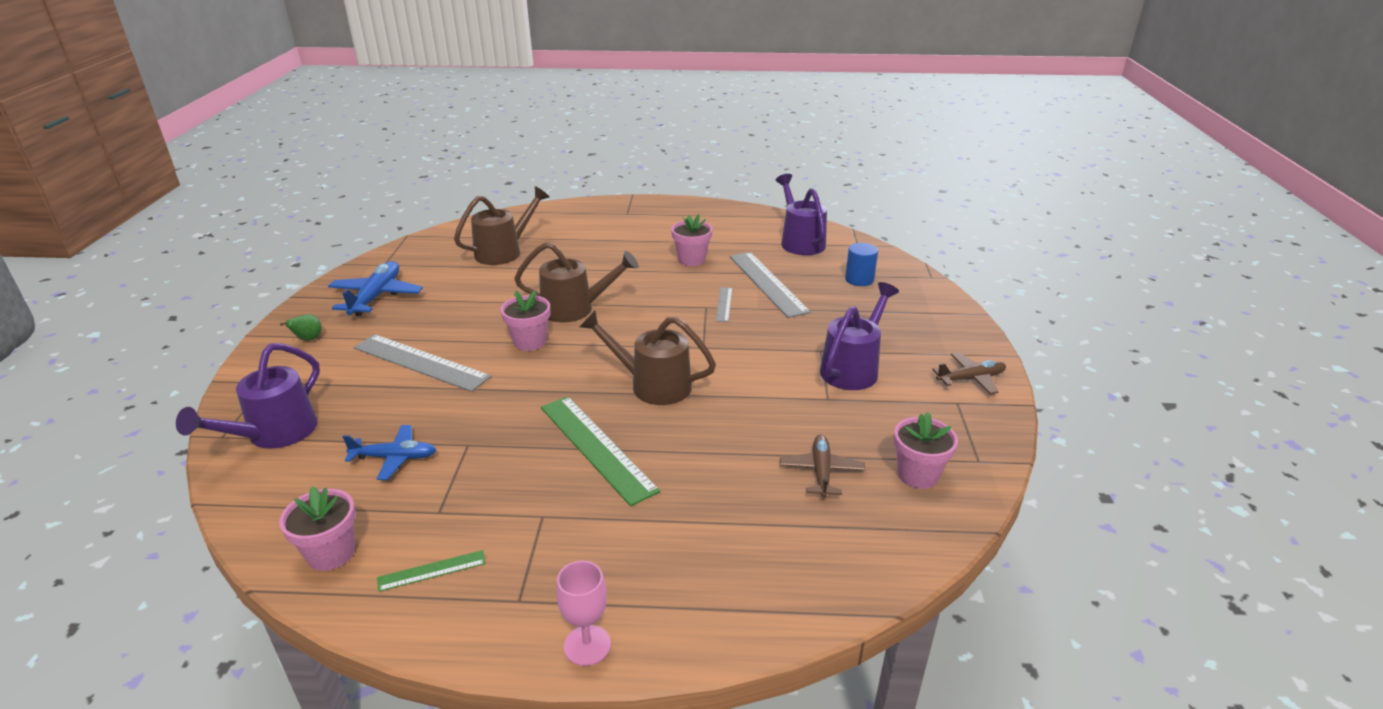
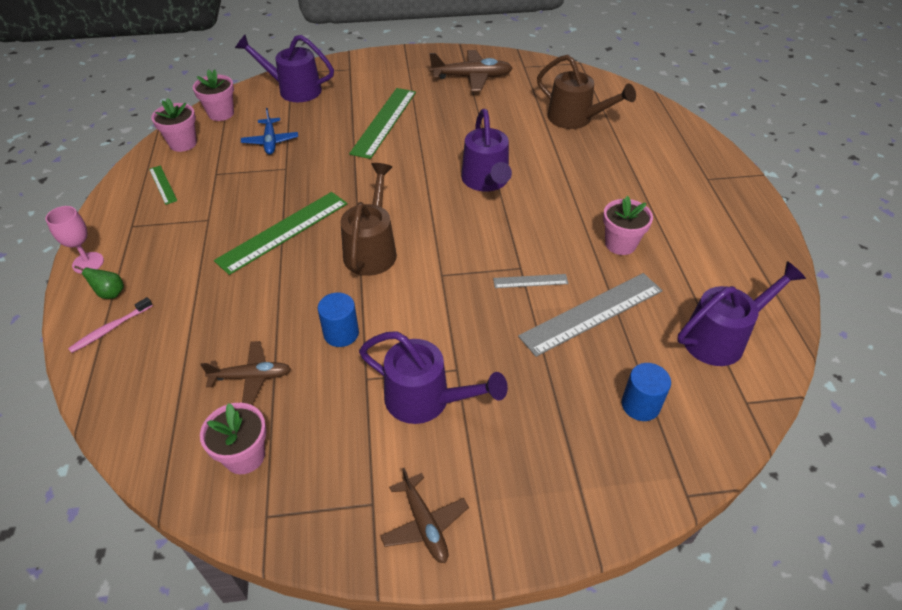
camera: 80 degrees right, 15 degrees up
(308, 339) = (404, 68): green pear -> green pear (110, 293)
(376, 296) = (472, 77): blue plane -> brown plane
(420, 362) = (384, 122): grey ruler -> green ruler
(530, 342) = (425, 167): pink flower pot -> pink flower pot (221, 113)
(575, 309) = (486, 181): brown watering can -> purple watering can
(731, 600) = (110, 329): none -> pink toothbrush
(769, 410) = (341, 333): none -> blue cylinder

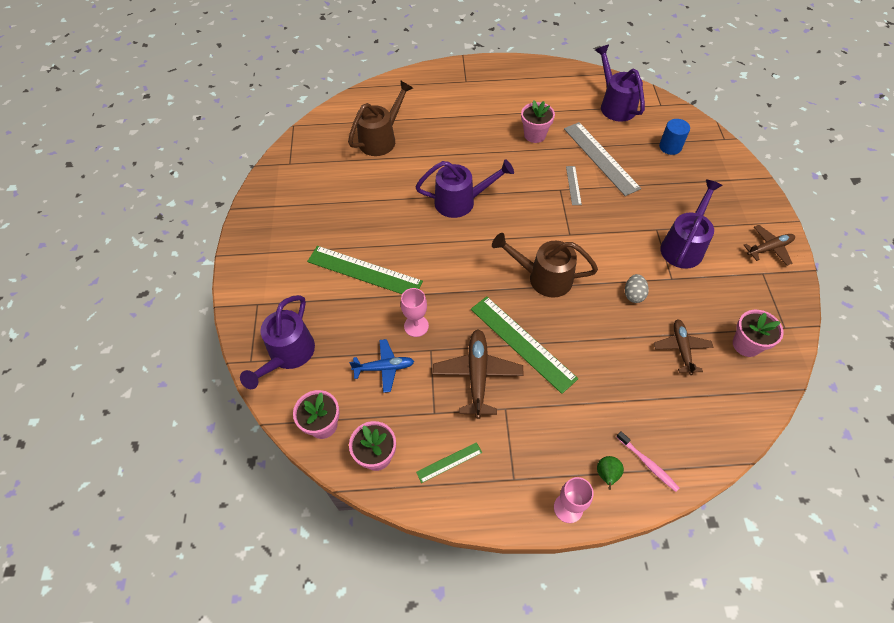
camera: 85 degrees left, 10 degrees up
(315, 157) = (416, 326): none -> pink goblet
(341, 333) = (633, 295): blue cylinder -> grey egg
(472, 77) = (300, 202): brown plane -> brown plane (477, 375)

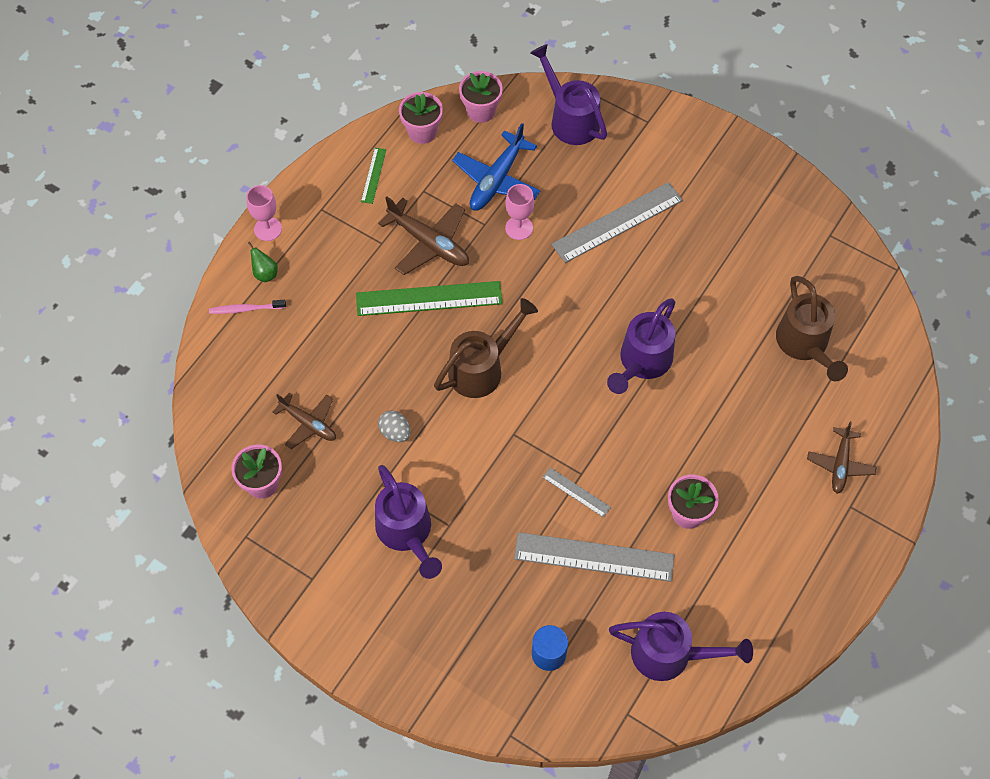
camera: 125 degrees right, 5 degrees up
(364, 272) = (617, 222): green ruler -> grey ruler
(384, 368) = (496, 180): blue plane -> blue plane, size x1.52
(769, 248) = (331, 617): brown plane -> brown plane (840, 464)

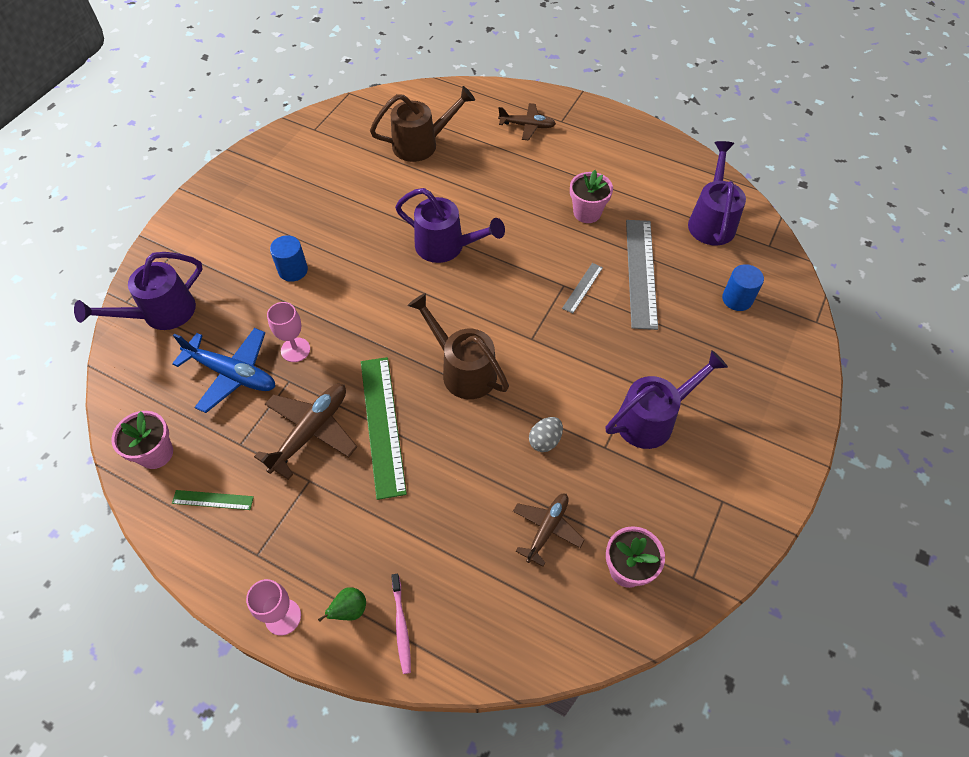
camera: 95 degrees left, 5 degrees down
(481, 111) = (136, 396): pink flower pot -> none
(617, 222) = (293, 270): grey ruler -> blue cylinder

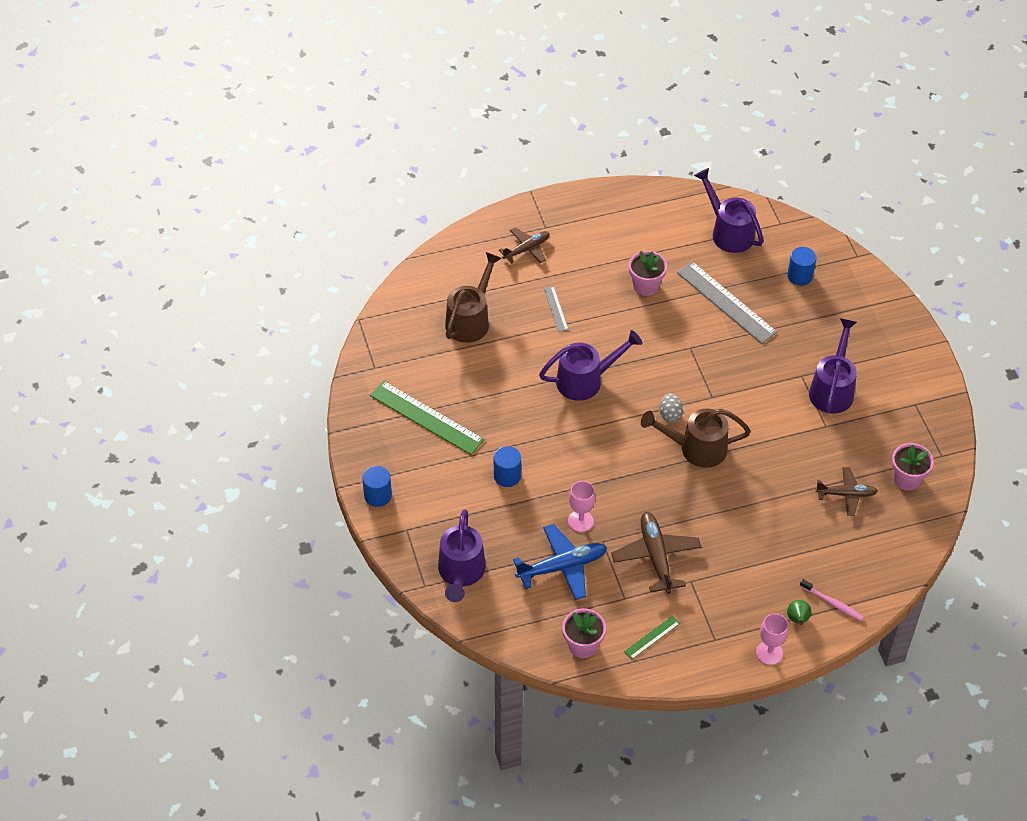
camera: 45 degrees left, 5 degrees down
(192, 212) = (377, 495): none -> blue cylinder
(382, 425) = (691, 518): green ruler -> green ruler (426, 418)
(545, 441) = (790, 450): grey egg -> grey egg (670, 414)
(547, 529) = (846, 494): brown plane -> brown plane turned 105 degrees clockwise
(582, 287) = (703, 340): grey ruler -> grey ruler (555, 309)

